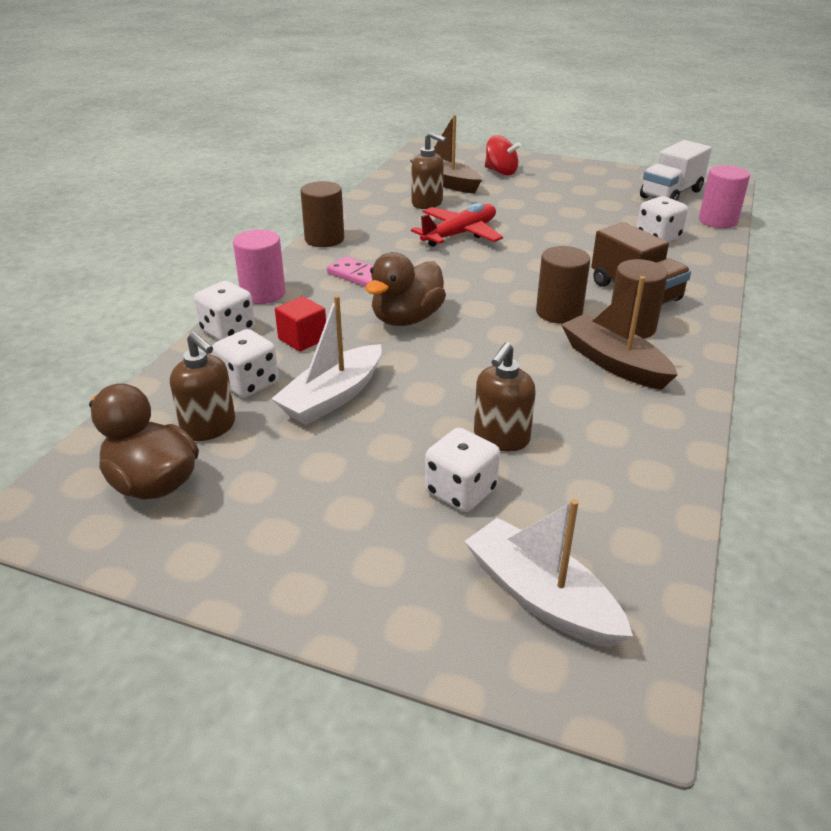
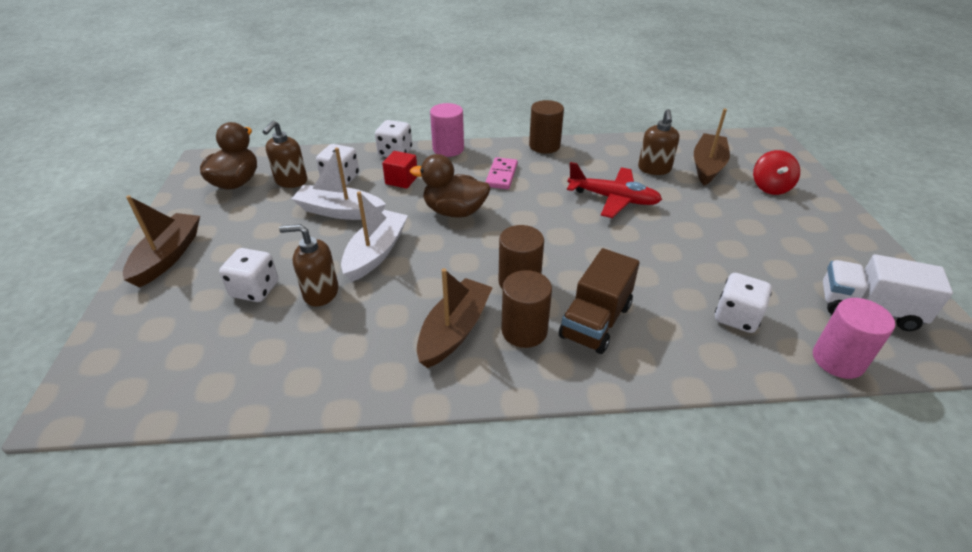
camera: 65 degrees right, 5 degrees up
(313, 577) = (168, 256): none -> brown boat
(541, 597) = (157, 349): white boat -> white boat (376, 253)

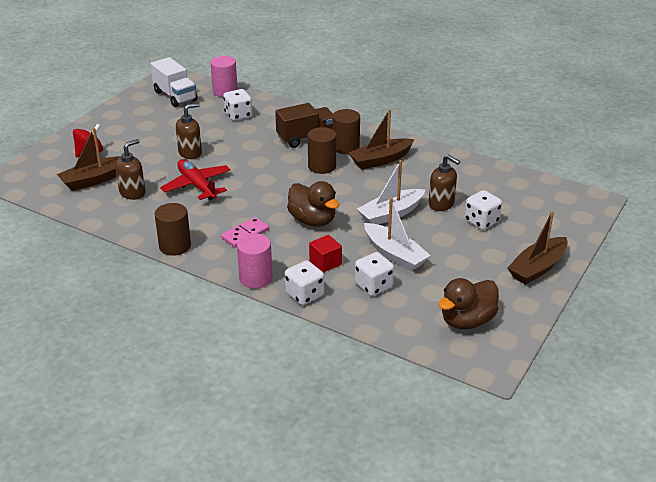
camera: 145 degrees left, 5 degrees down
(291, 181) = (417, 301): brown soap dispenser -> brown soap dispenser (190, 153)

